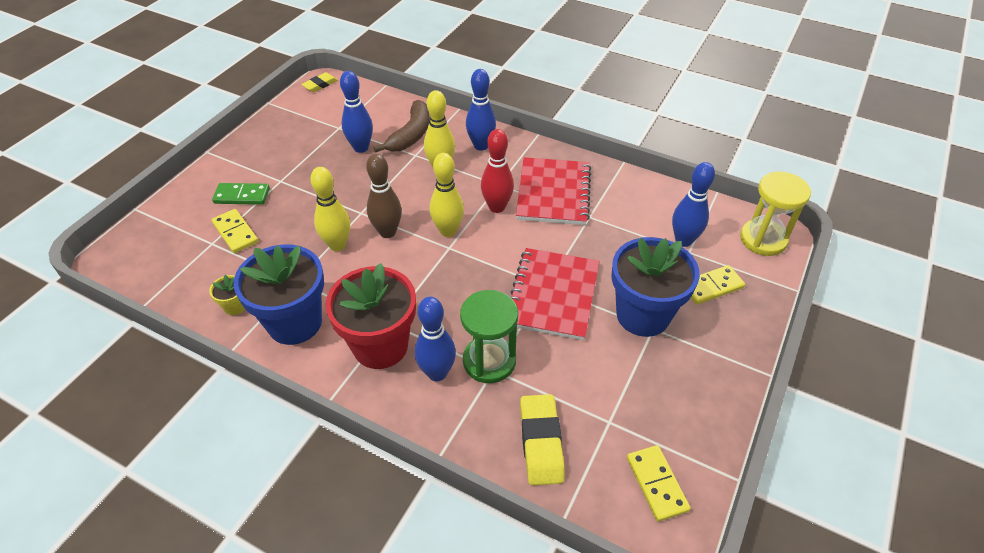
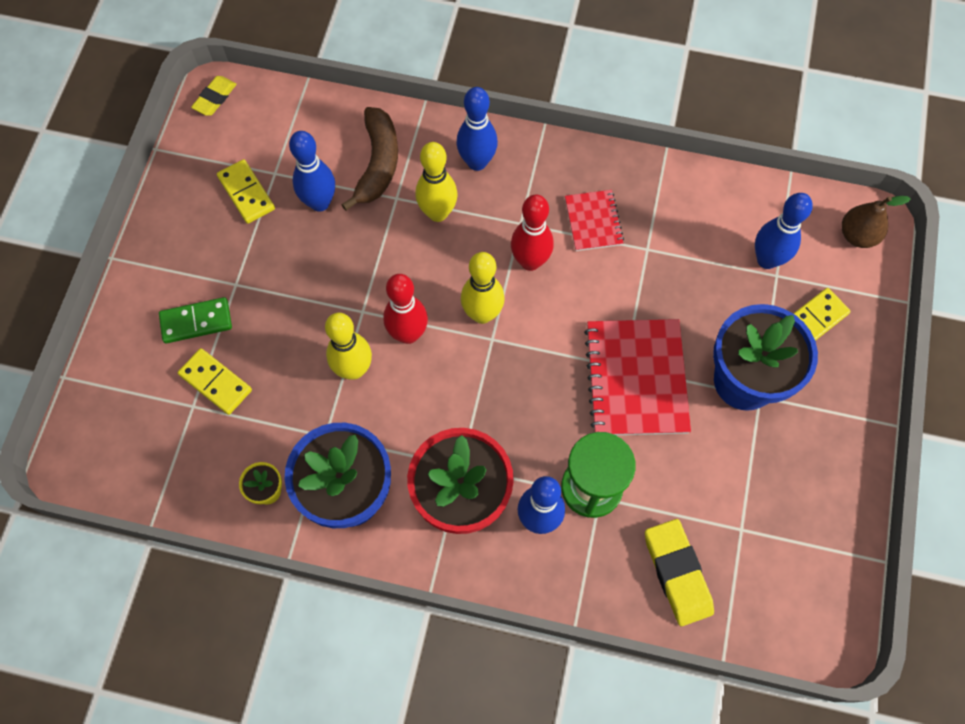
camera: 15 degrees left, 20 degrees up
(387, 232) = (408, 334): brown bowling pin -> red bowling pin
(553, 193) = (593, 221): red notebook -> red notebook, size x0.55
(657, 484) = (806, 589): yellow domino -> yellow domino (246, 193)
(763, 239) = (857, 235): yellow hourglass -> brown pear

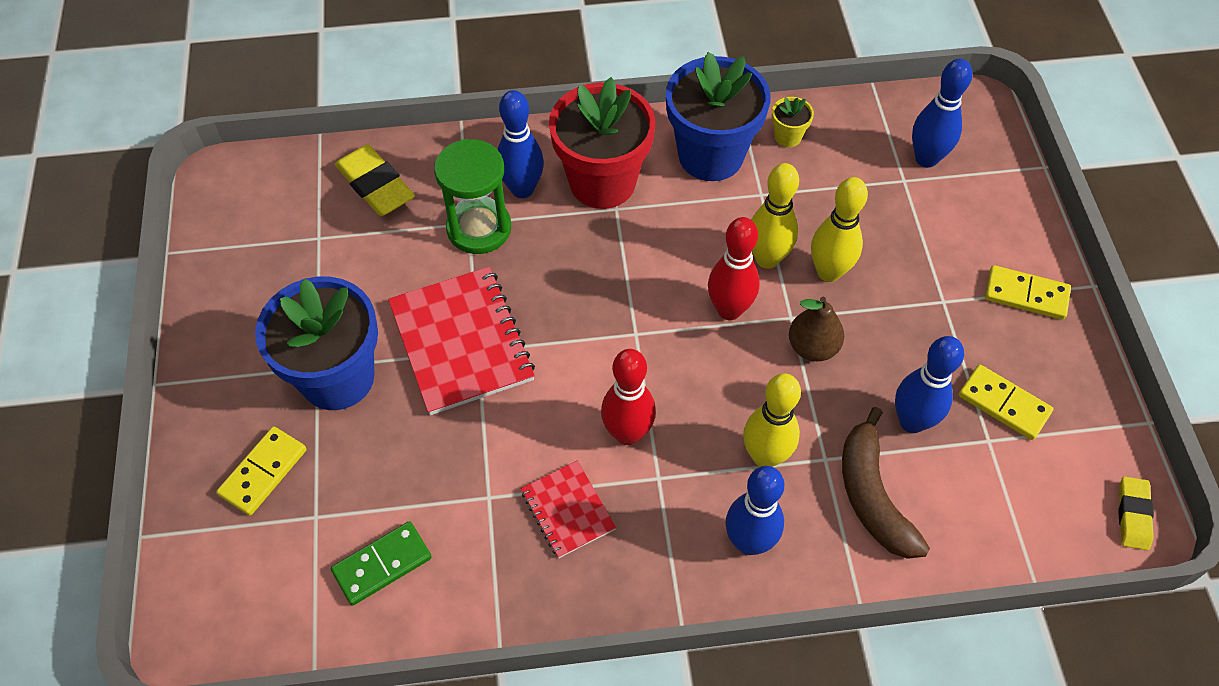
camera: 160 degrees right, 10 degrees down
(196, 321) = (956, 252): green domino -> green domino (382, 565)
(215, 382) = (896, 205): yellow domino -> yellow domino (1026, 294)
(482, 314) = (658, 356): yellow bowling pin -> yellow bowling pin (829, 272)
(767, 260) = (331, 533): blue bowling pin -> blue bowling pin (926, 159)
(857, 235) = (211, 609): brown pear -> brown pear (812, 347)

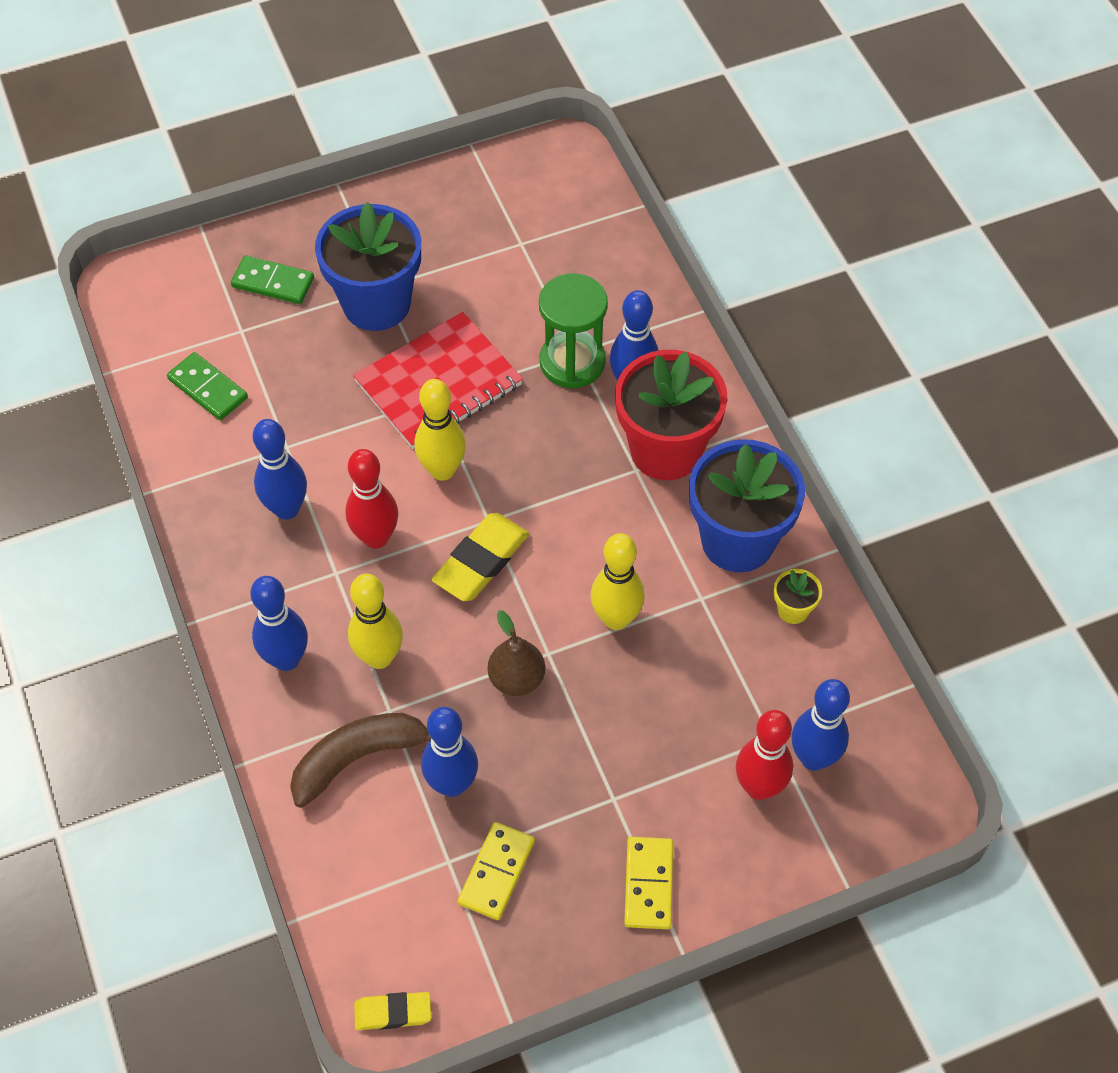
camera: 75 degrees right, 0 degrees up
(263, 472) = (273, 283): yellow domino -> green domino
(375, 185) = (596, 267): yellow eraser -> yellow eraser (481, 561)
(567, 510) = (286, 509): red notebook -> blue bowling pin
(729, 310) = (540, 595): red bowling pin -> red bowling pin (759, 787)
(829, 272) = (617, 680): yellow bowling pin -> yellow bowling pin (442, 470)

